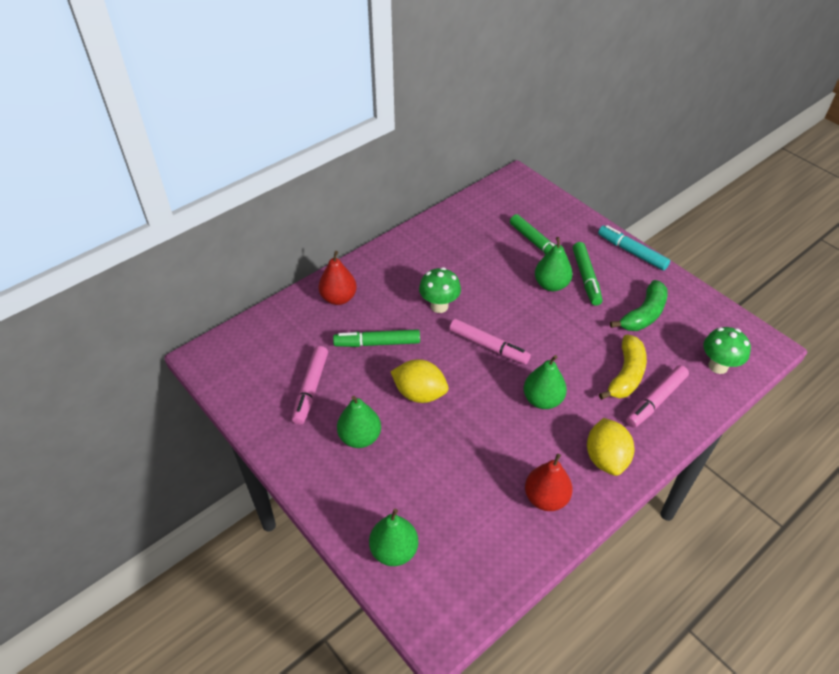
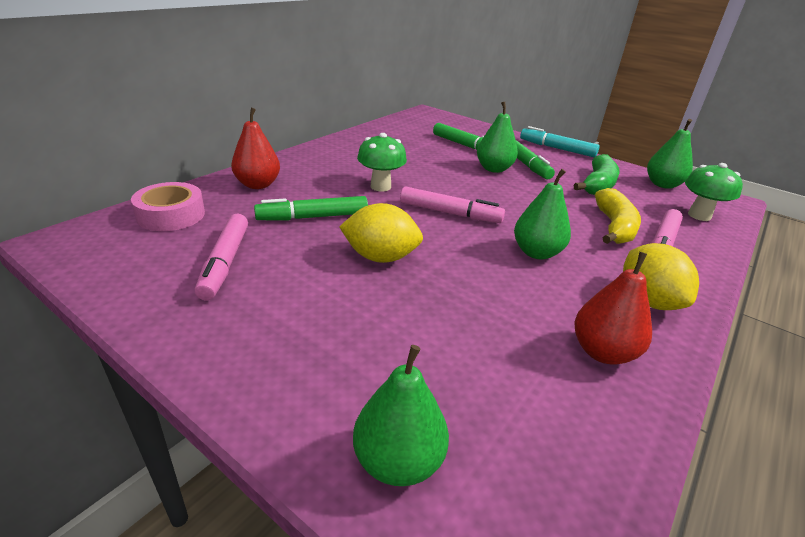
camera: 15 degrees left, 15 degrees down
(274, 333) = (171, 215): none -> pink tape
(360, 437) = (305, 308): green pear -> green pear (662, 184)

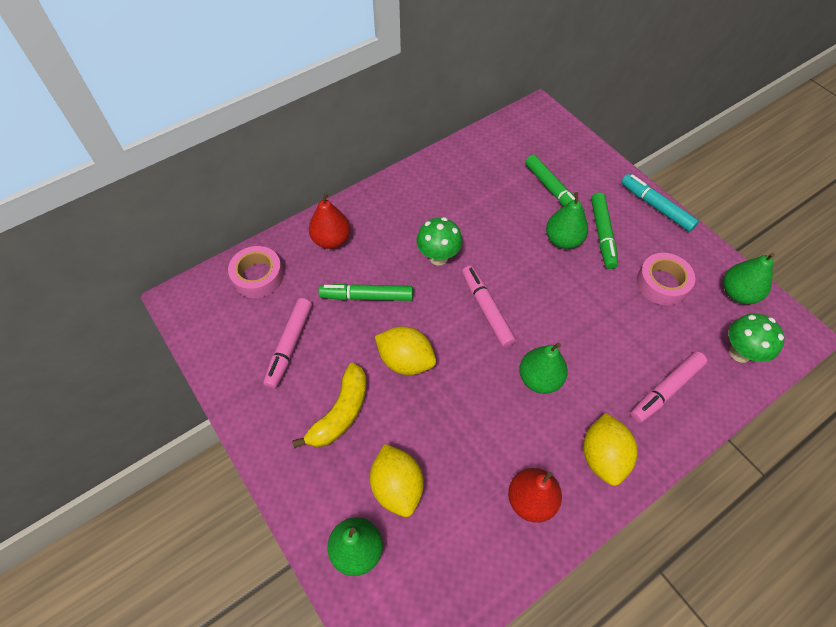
camera: 20 degrees right, 25 degrees up
(425, 371) = (397, 487): none -> yellow lemon
(450, 213) = (487, 309): pink marker -> pink marker turned 150 degrees counterclockwise
(598, 184) = (662, 283): green banana -> pink tape
(614, 227) = (635, 356): yellow banana -> yellow banana (340, 413)

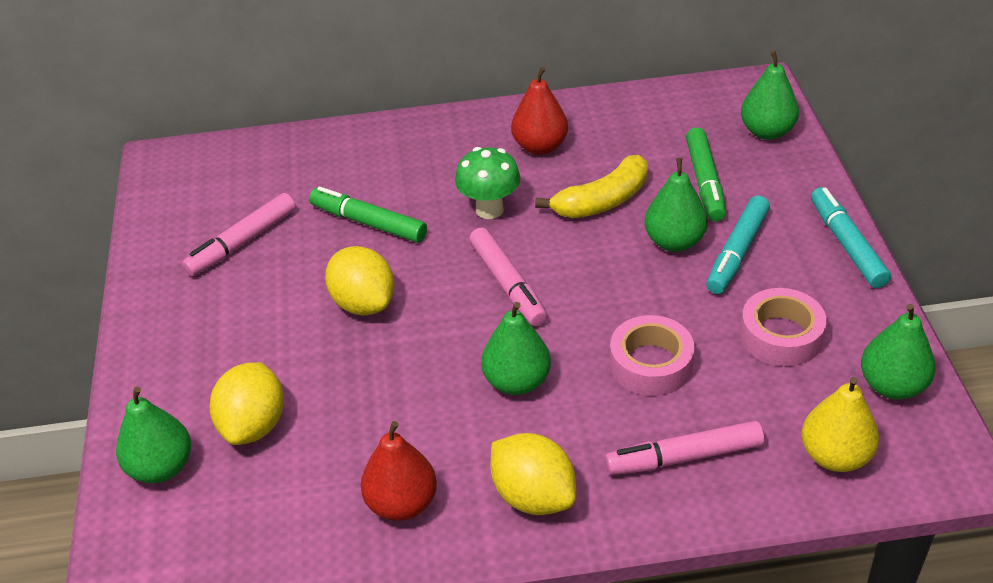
camera: 30 degrees right, 15 degrees down
(258, 276) = (260, 163): pink tape -> pink tape (651, 364)
(331, 240) = (372, 152): red pear -> red pear (540, 146)
(340, 413) = (247, 328): yellow banana -> yellow banana (602, 201)
(487, 309) = (507, 284): pink marker -> pink marker turned 150 degrees clockwise
(563, 142) = (767, 132): none -> green pear
(602, 234) = (737, 252): green marker -> turquoise marker
(603, 456) = (533, 496): yellow lemon -> yellow lemon turned 75 degrees counterclockwise
(740, 353) = (835, 456): green mushroom -> yellow pear

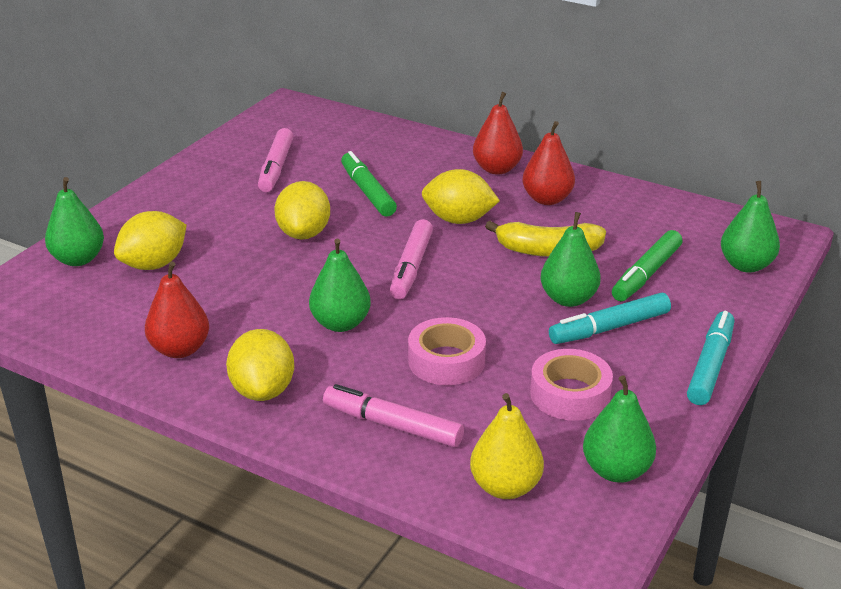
camera: 35 degrees right, 10 degrees down
(242, 242) = (276, 168): pink marker -> pink marker turned 75 degrees counterclockwise
(459, 136) = (497, 169): none -> red pear
(489, 209) = (458, 220): green mushroom -> yellow lemon

